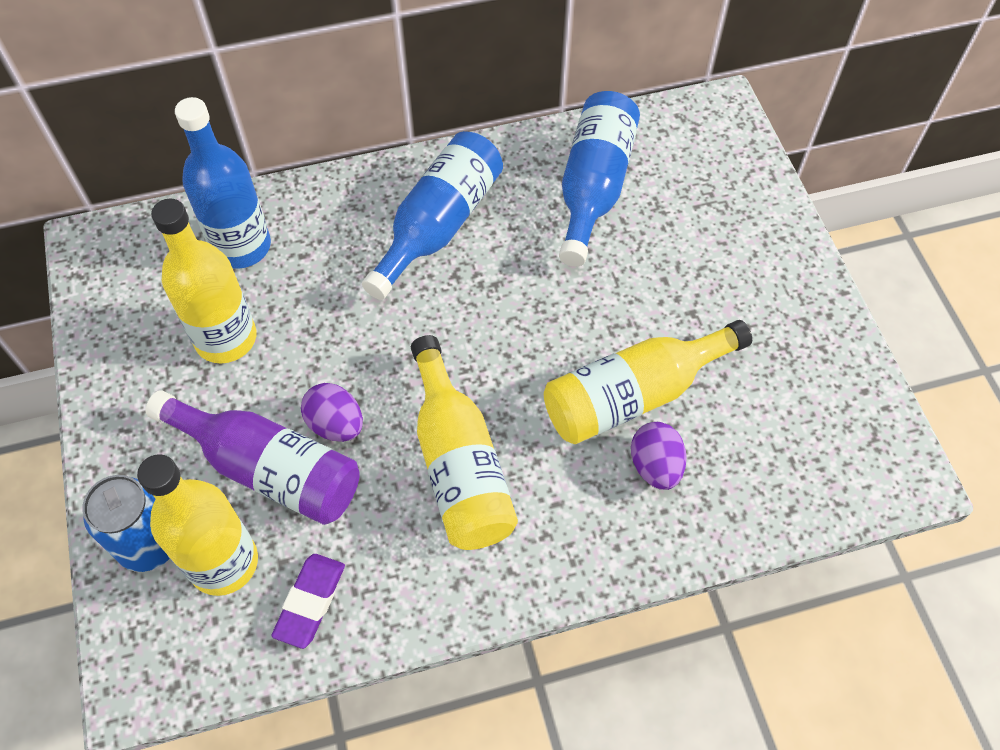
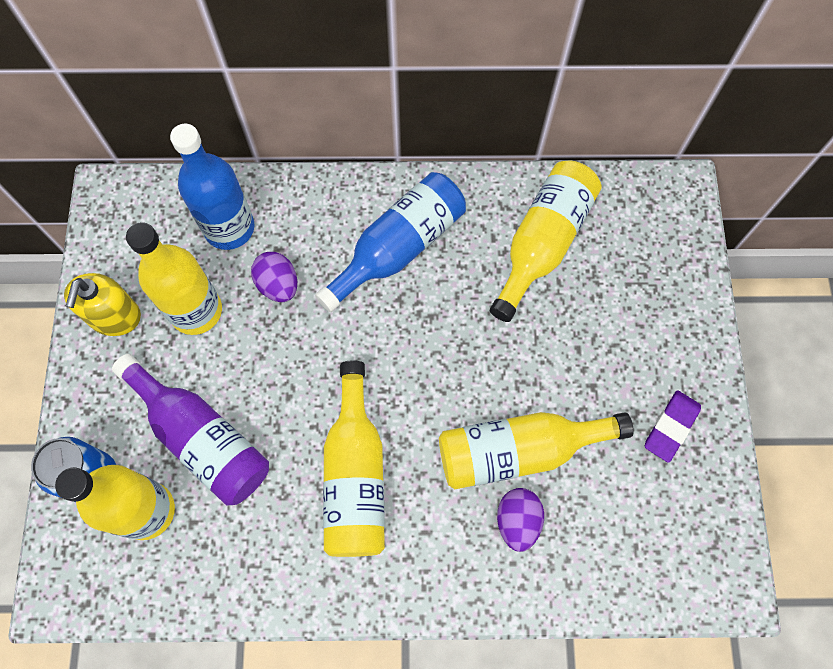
camera: 15 degrees right, 10 degrees up
(130, 366) = (115, 316): none -> yellow soap dispenser
(310, 602) = (205, 563): purple eraser -> purple eraser (671, 427)
(336, 424) = (265, 412): purple egg -> purple egg (278, 285)
(593, 187) = (542, 243): blue bottle -> yellow bottle

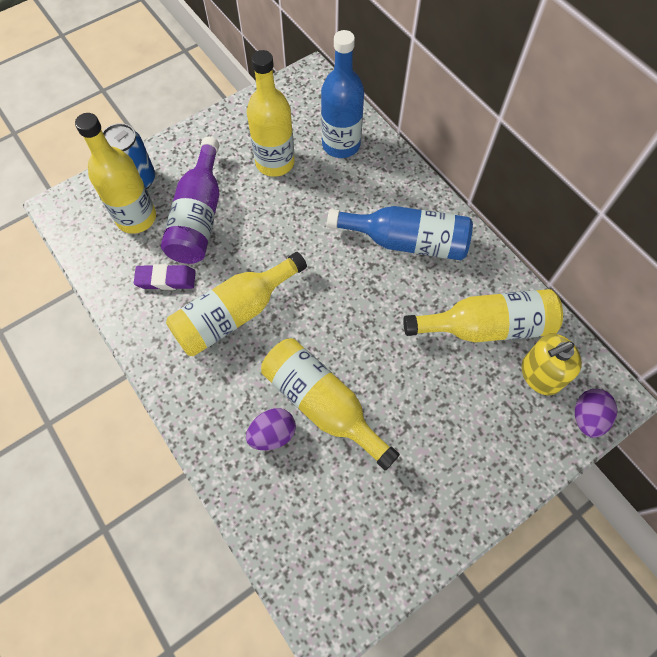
camera: 55 degrees right, 5 degrees down
(115, 316) = (240, 127): yellow soap dispenser -> yellow soap dispenser (540, 374)
(278, 285) = (325, 193): purple egg -> purple egg (587, 417)
(671, 427) = (419, 502): purple eraser -> purple eraser (166, 279)

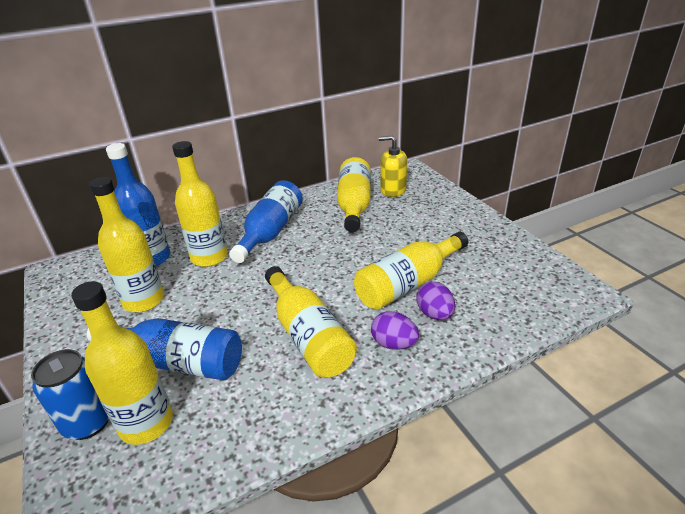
camera: 80 degrees left, 30 degrees down
(166, 279) = (248, 392): purple eraser -> none
(199, 216) = (177, 361): purple bottle -> blue bottle
(349, 195) = (209, 257): none -> yellow bottle
(540, 374) = (393, 190): yellow soap dispenser -> yellow soap dispenser turned 120 degrees clockwise
(587, 417) = (423, 178): purple egg -> purple egg (394, 344)

